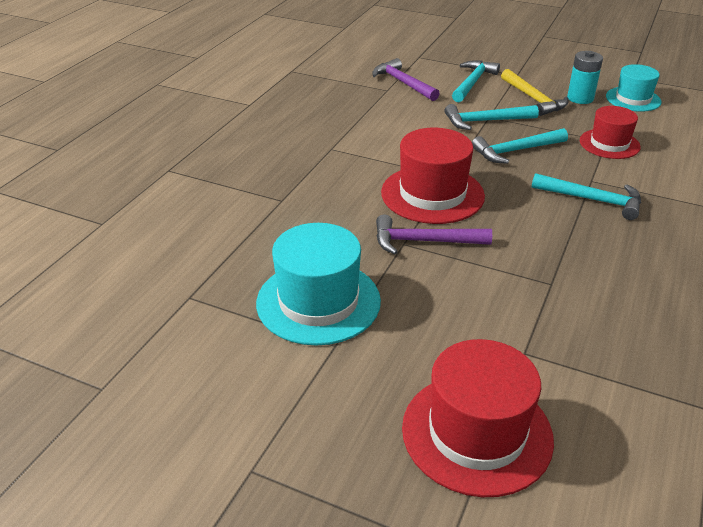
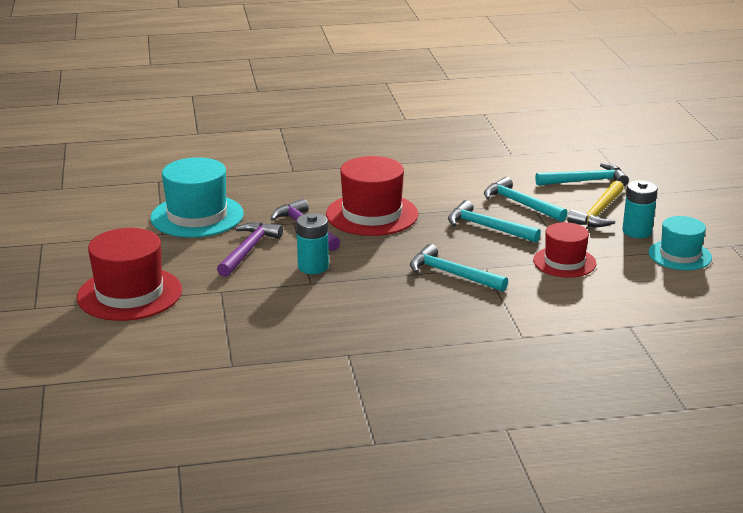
camera: 55 degrees right, 10 degrees down
(403, 83) = (535, 156): purple hammer -> purple hammer (248, 250)
(516, 269) = (313, 267): none -> turquoise battery
(592, 200) = (452, 274): turquoise hammer -> turquoise hammer turned 135 degrees clockwise

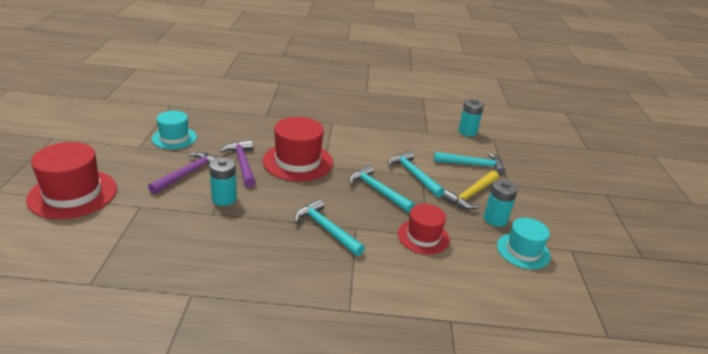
camera: 10 degrees right, 5 degrees up
(197, 216) = (174, 138): turquoise hat -> turquoise hat, size x0.63
(562, 145) = (467, 132): none -> turquoise battery

